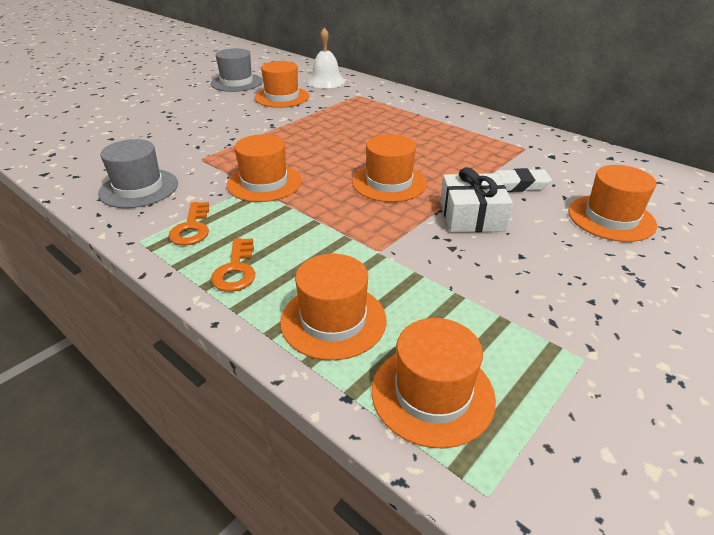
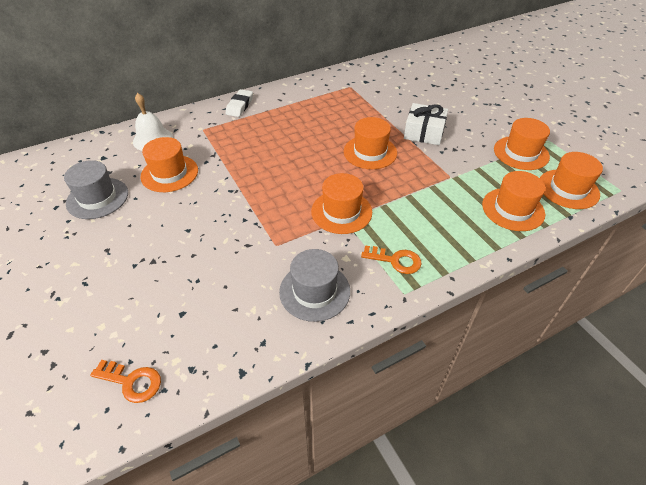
camera: 70 degrees left, 10 degrees up
(236, 270) = (456, 242): orange key -> orange key (132, 382)
(517, 185) = (395, 105): white eraser -> white eraser (239, 106)
(611, 218) = (442, 90): orange hat -> orange hat (521, 153)

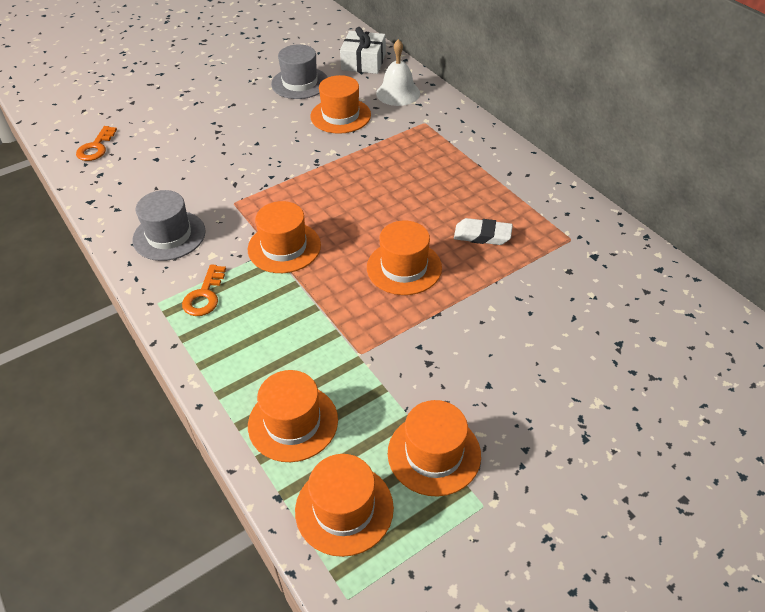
camera: 85 degrees right, 0 degrees up
(239, 106) = (482, 142): white eraser -> white eraser (482, 235)
(424, 132) = (466, 326): white gift -> white gift (363, 62)

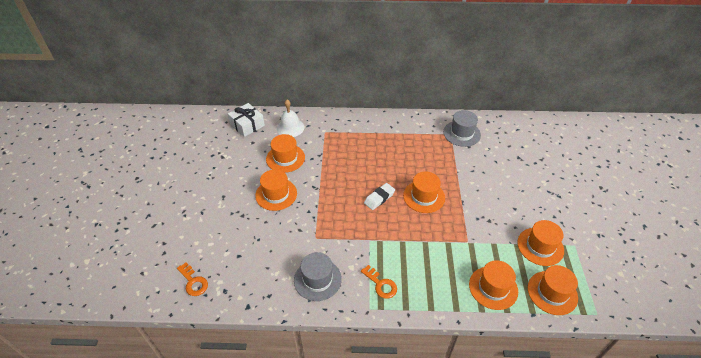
camera: 55 degrees left, 0 degrees up
(284, 247) = (371, 233): orange hat -> orange hat (276, 194)
(300, 83) = (236, 159): grey hat -> grey hat (461, 133)
(482, 235) = (425, 159): white eraser -> white eraser (379, 198)

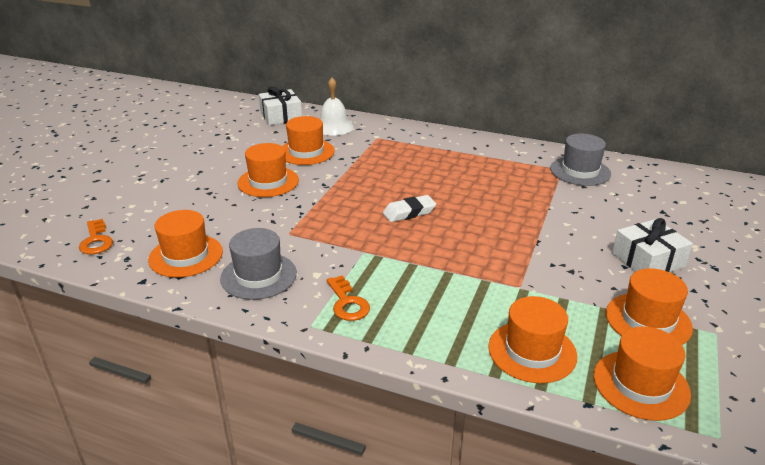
camera: 20 degrees right, 15 degrees down
(424, 196) = (478, 224): orange hat -> orange hat (186, 256)
(524, 200) = (648, 260): none -> white gift

